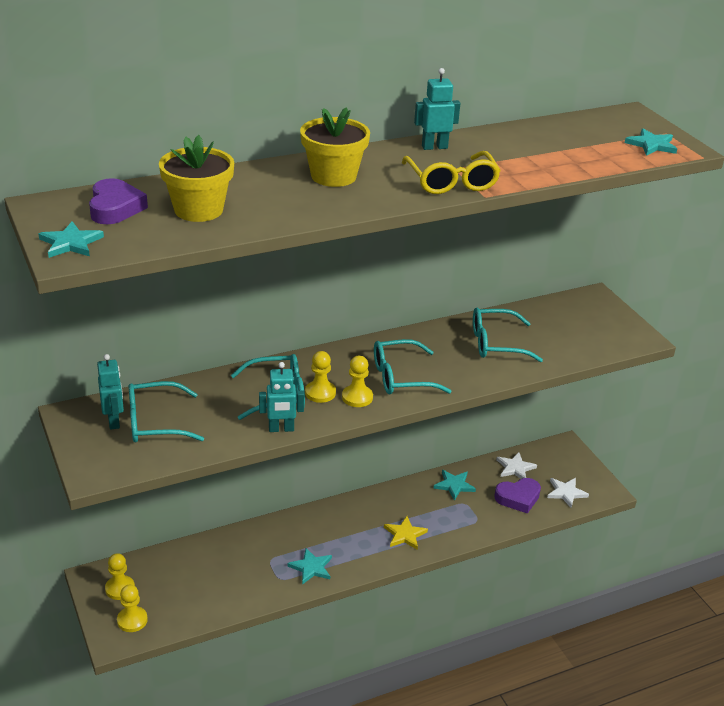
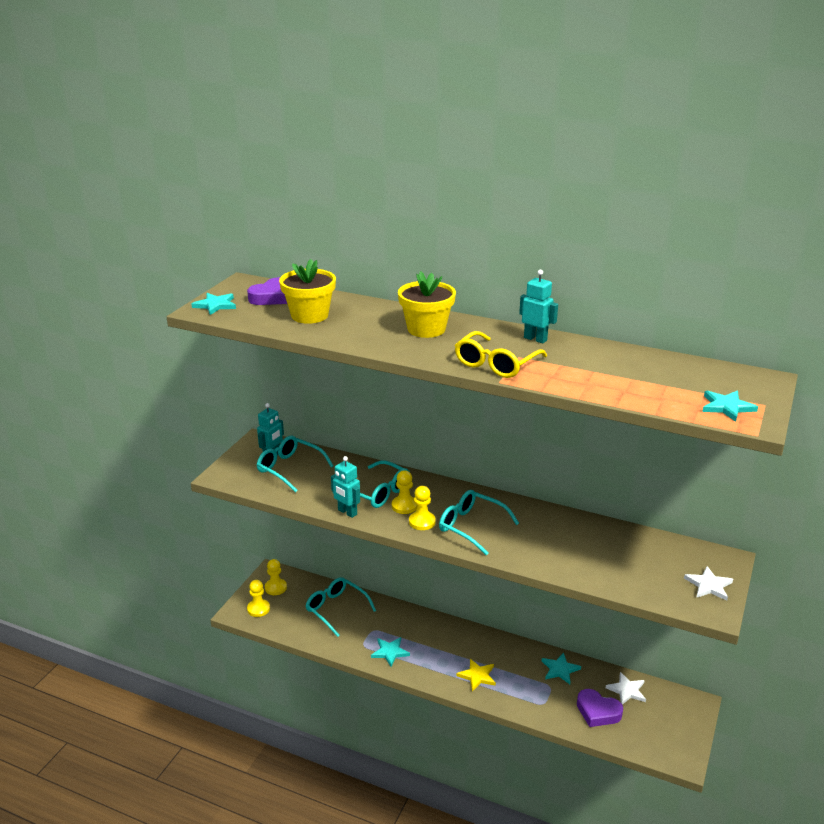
camera: 50 degrees right, 5 degrees down
(496, 343) = (579, 545): turquoise glasses -> turquoise glasses (336, 609)
(566, 493) = (644, 736): white star -> white star (708, 585)

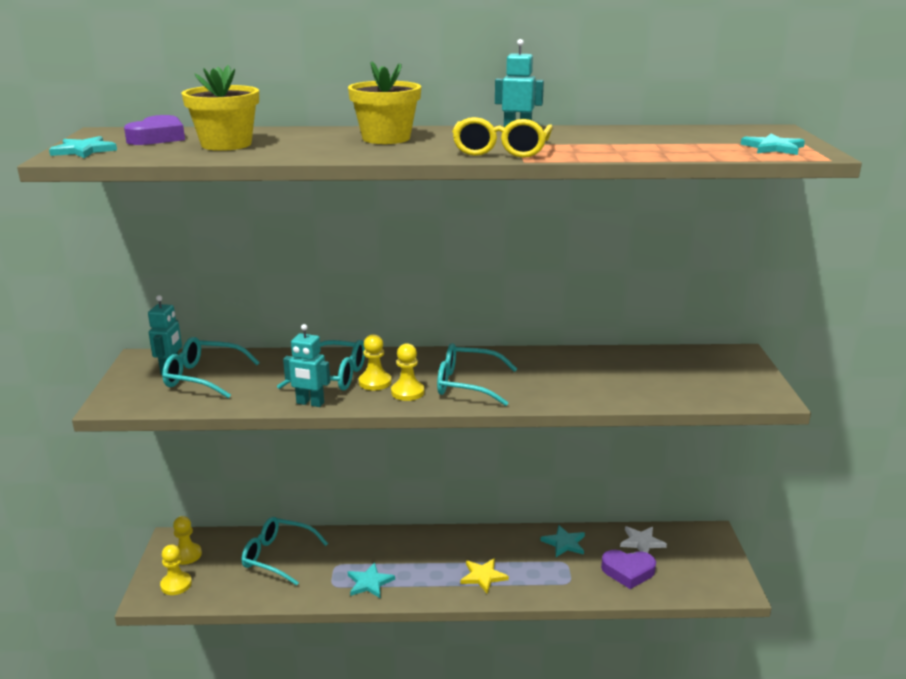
camera: 25 degrees left, 5 degrees down
(708, 585) = (745, 378): white star -> none

